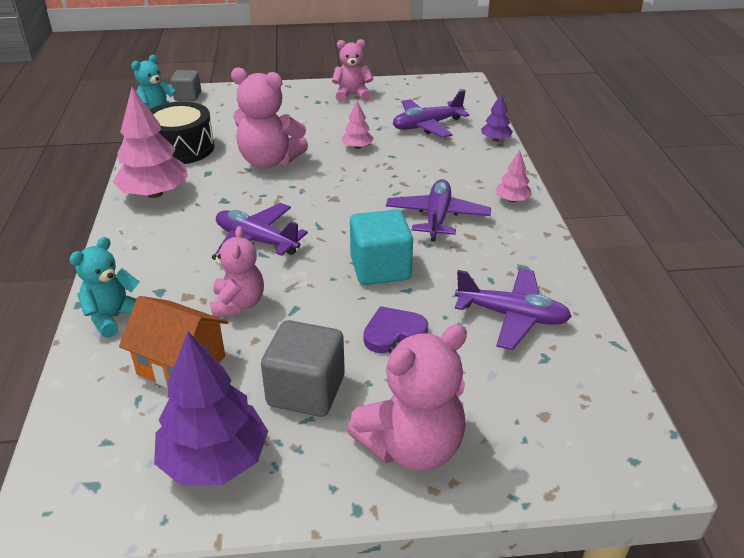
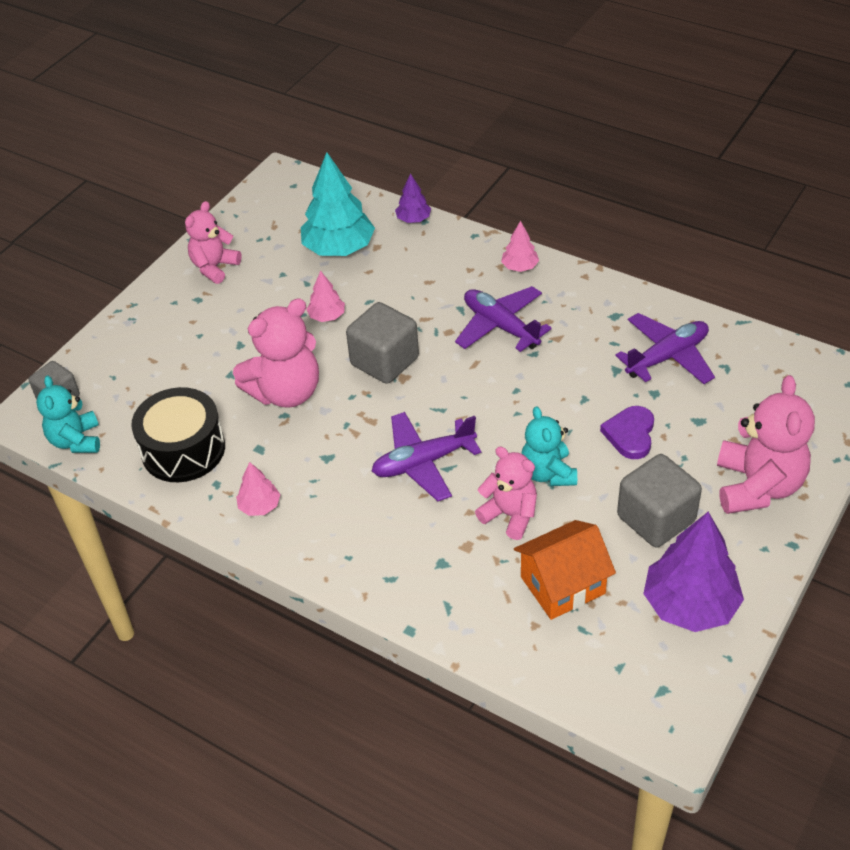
camera: 50 degrees left, 10 degrees up
(113, 317) = (453, 610): turquoise teddy bear -> turquoise teddy bear (548, 473)
(155, 193) = (259, 506): pink tree -> pink tree, size x0.49
(341, 185) = (384, 361): none -> grey cube
(380, 268) = (541, 400): turquoise cube -> none
(427, 125) = (339, 248): purple plane -> turquoise tree

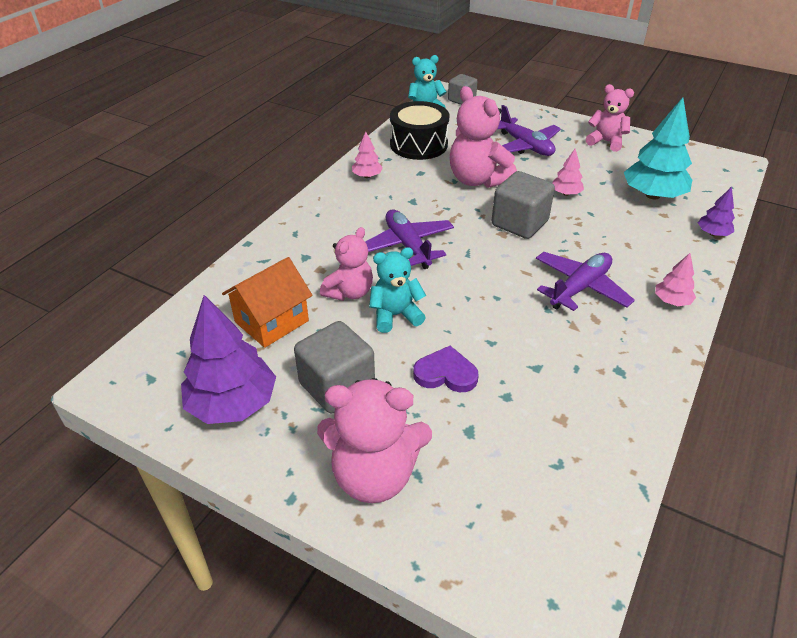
camera: 85 degrees right, 5 degrees down
(563, 585) = (271, 321): orange house -> orange house turned 75 degrees clockwise
(667, 357) = (564, 411): purple plane -> purple plane (525, 146)

